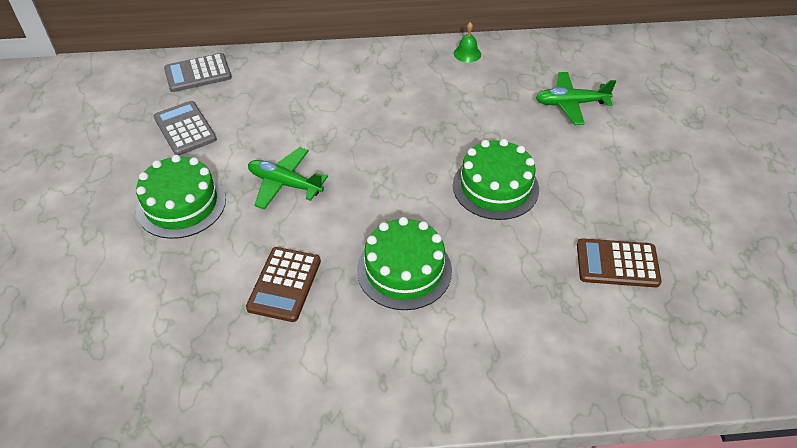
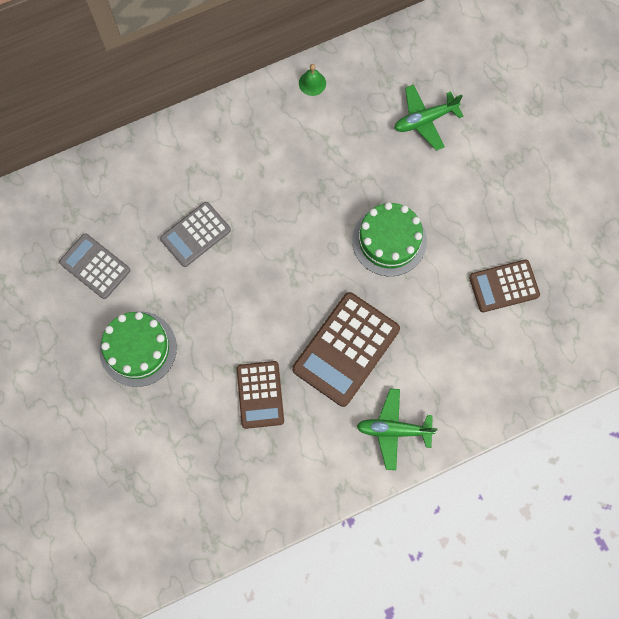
camera: 20 degrees left, 25 degrees up
(198, 73) = (69, 194): grey calculator -> grey calculator (195, 234)
(285, 184) = (214, 297): green plane -> green plane (393, 430)
(404, 270) = (346, 349): green cake -> brown calculator

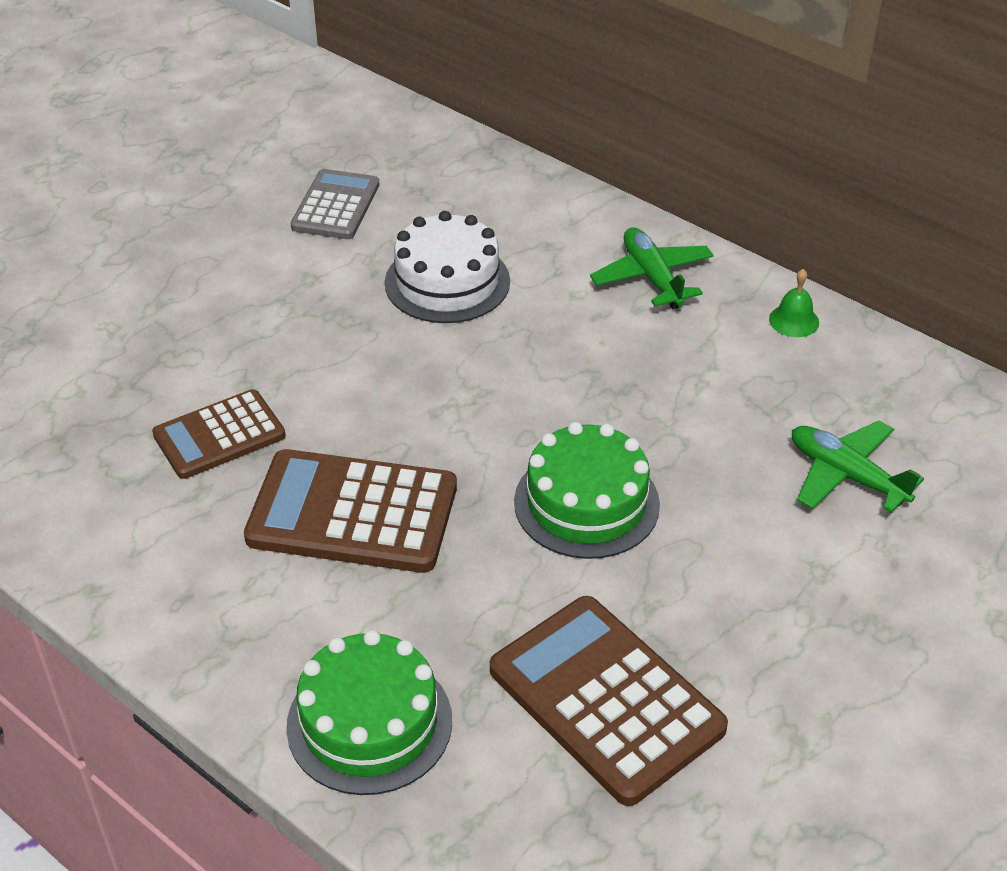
camera: 65 degrees right, 30 degrees down
(138, 348) = (231, 284): green cake -> green cake (369, 723)
(195, 234) = (447, 282): grey calculator -> white cake
(393, 430) = (232, 627): green plane -> green plane (652, 277)
(503, 286) = (606, 699): brown calculator -> brown calculator, size x1.58

